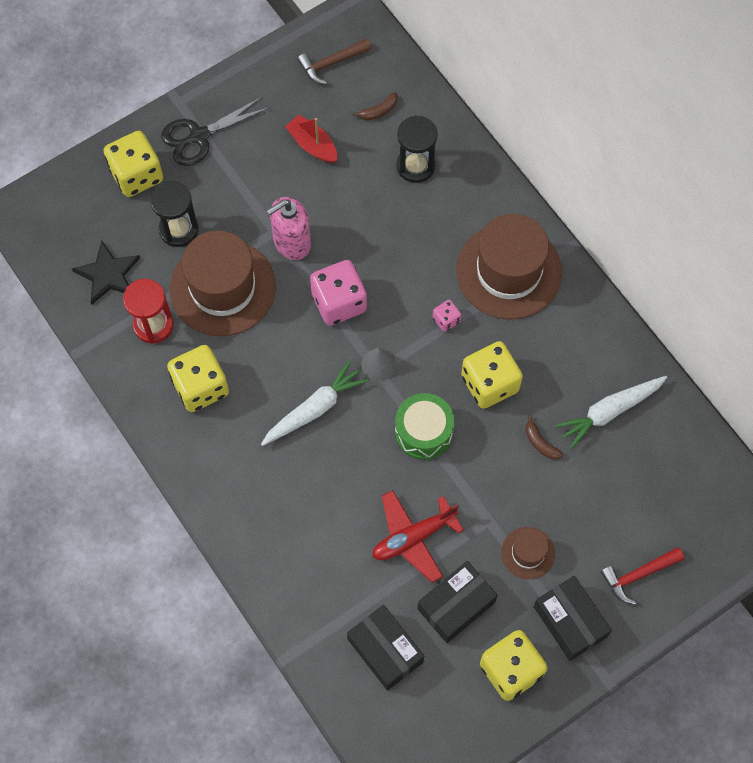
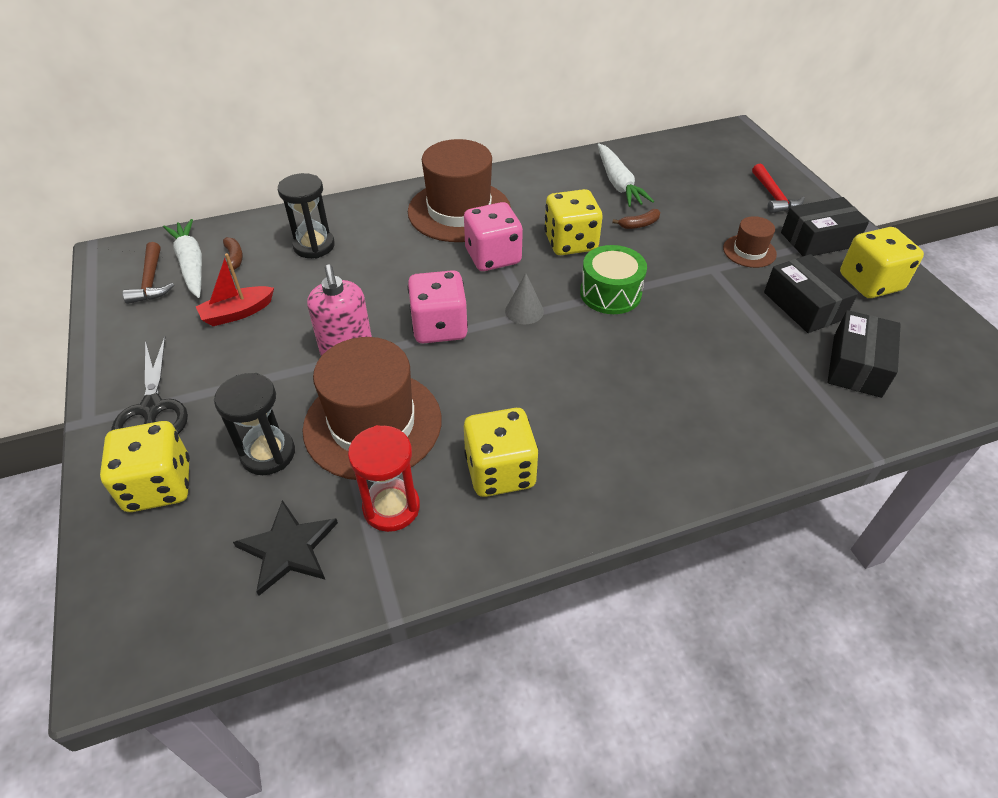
camera: 75 degrees left, 20 degrees down
(314, 409) = (561, 370): white carrot -> white carrot (191, 264)
(385, 650) = (856, 365): black box -> black box turned 45 degrees counterclockwise
(413, 537) = (727, 321): red plane -> none
(446, 320) = (493, 257): pink dice -> pink dice, size x2.09

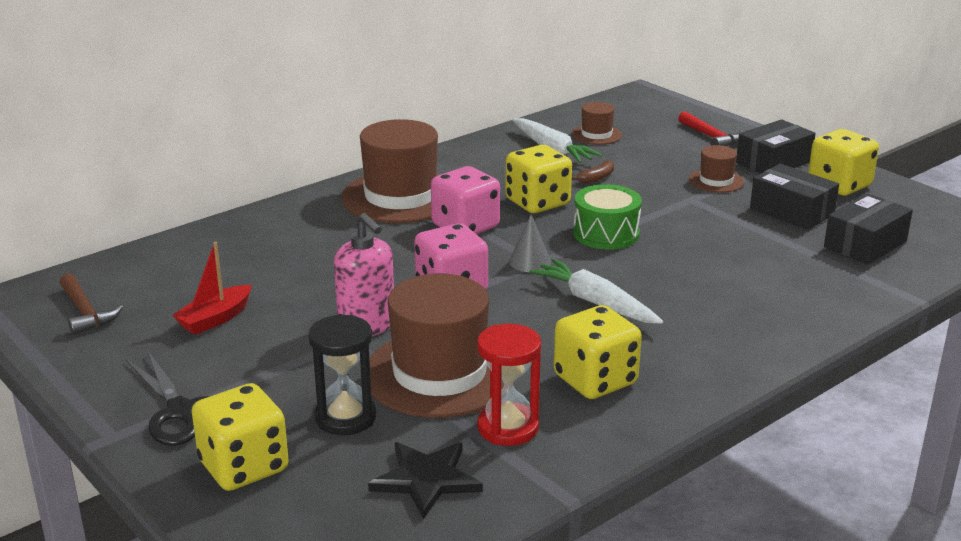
camera: 20 degrees left, 20 degrees down
(191, 264) = (123, 290): white carrot -> white carrot (595, 302)
(234, 258) = (172, 276): brown banana -> none
(314, 246) = (259, 251): black hourglass -> none
(668, 173) = (596, 134): none -> brown hat
(856, 365) = (865, 244): black box -> black box turned 45 degrees clockwise

